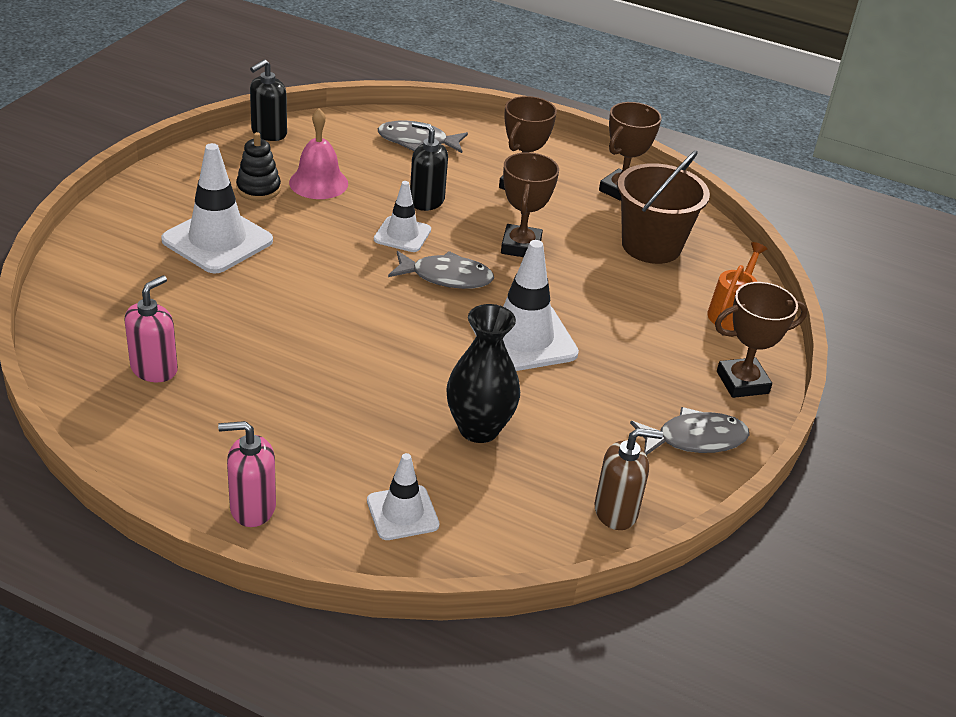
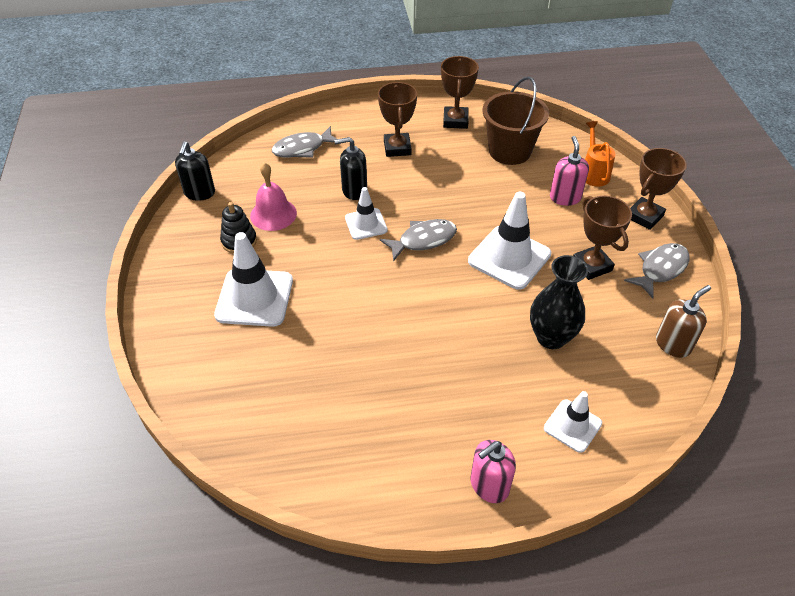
camera: 30 degrees left, 10 degrees up
(154, 369) = (319, 424): pink soap dispenser -> pink soap dispenser (565, 197)
(521, 246) = (442, 192): brown trophy -> brown trophy (592, 265)

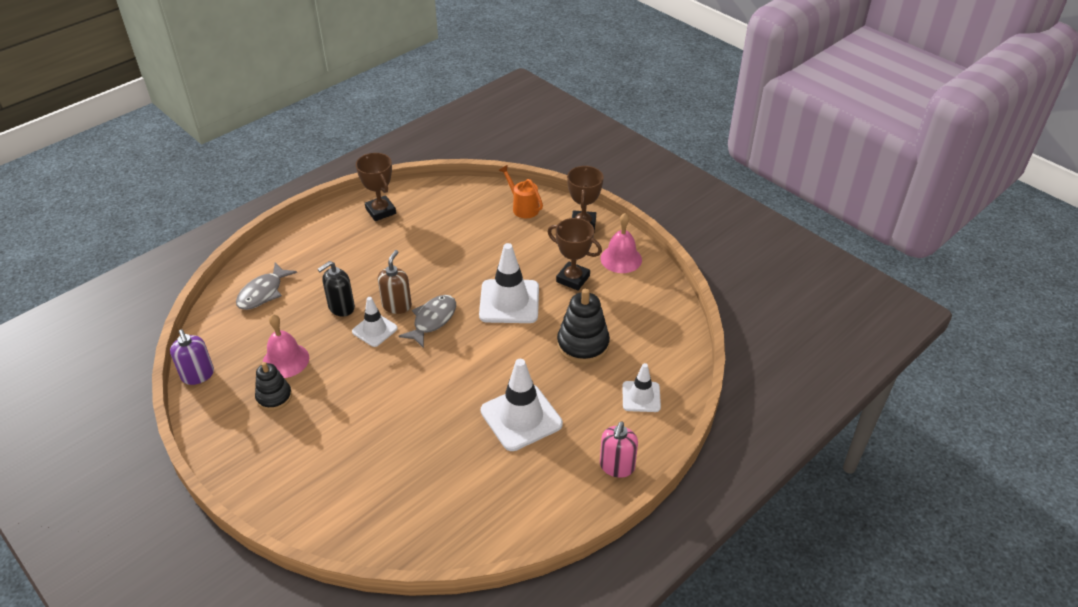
camera: 35 degrees left, 5 degrees down
(199, 193) = (198, 375): black soap dispenser -> purple soap dispenser
(254, 298) = (329, 434): white traffic cone -> white traffic cone (521, 417)
(397, 148) = (349, 255): brown trophy -> none
(509, 151) = (445, 218): brown bucket -> none
(551, 337) = (583, 344): black vase -> black stacking toy
(565, 197) = (516, 236): pink soap dispenser -> none
(660, 269) = (621, 259): grey fish -> pink bell
(673, 344) = (665, 307): brown soap dispenser -> brown soap dispenser (397, 305)

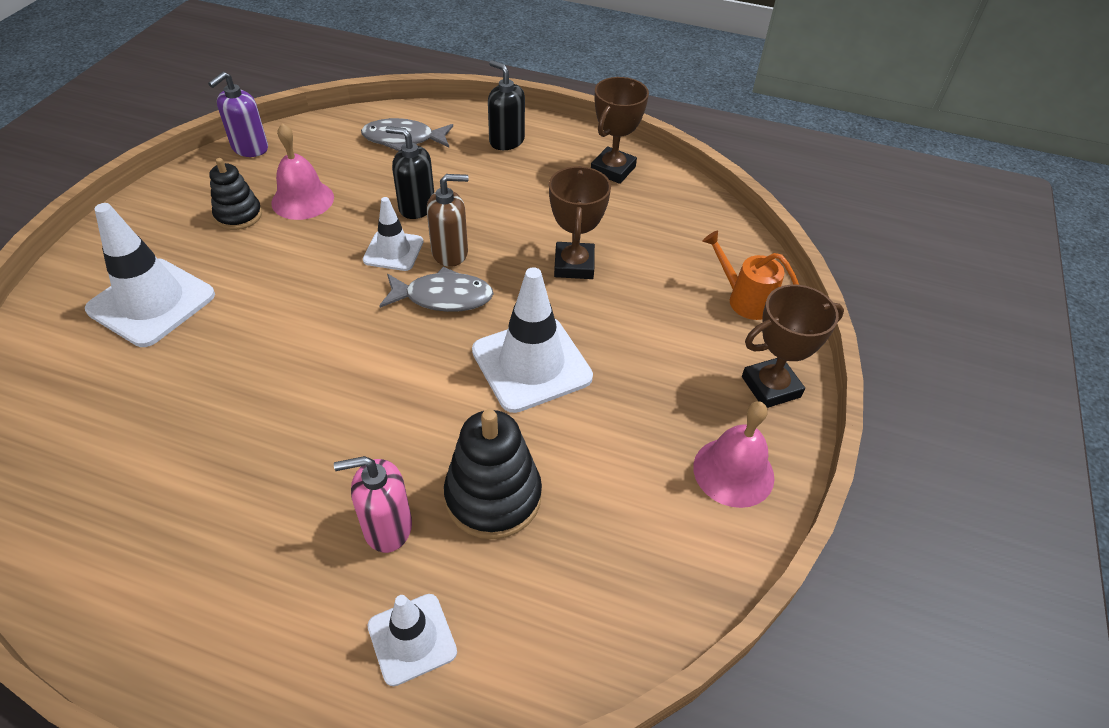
camera: 60 degrees right, 5 degrees up
(310, 245) = (506, 141): none -> black soap dispenser
(521, 417) = (294, 476): white traffic cone -> white traffic cone (152, 302)
(522, 207) = (744, 299): orange watering can -> orange watering can turned 75 degrees counterclockwise
(573, 279) = (635, 423): brown trophy -> brown trophy (574, 265)
(617, 466) = (227, 664): pink soap dispenser -> pink soap dispenser (387, 527)

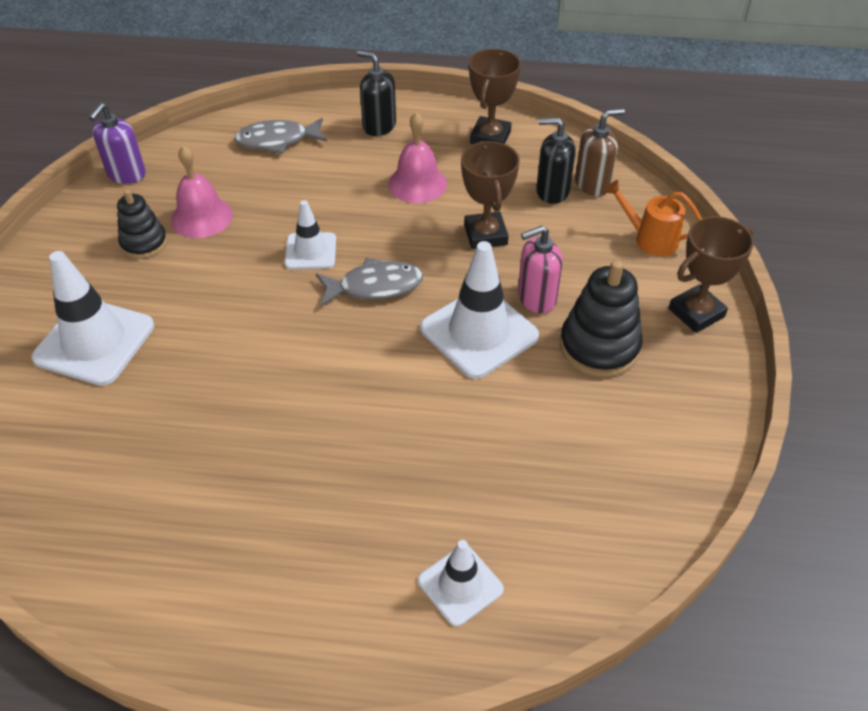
camera: 10 degrees left, 0 degrees up
(387, 527) = (402, 498): pink soap dispenser -> pink soap dispenser (536, 298)
(416, 207) = (316, 205): black soap dispenser -> black soap dispenser (552, 191)
(450, 252) = (365, 243): brown soap dispenser -> brown soap dispenser (592, 184)
(493, 496) = (487, 454): black stacking toy -> black stacking toy (599, 347)
(733, 472) = (686, 391): pink bell -> pink bell (417, 183)

